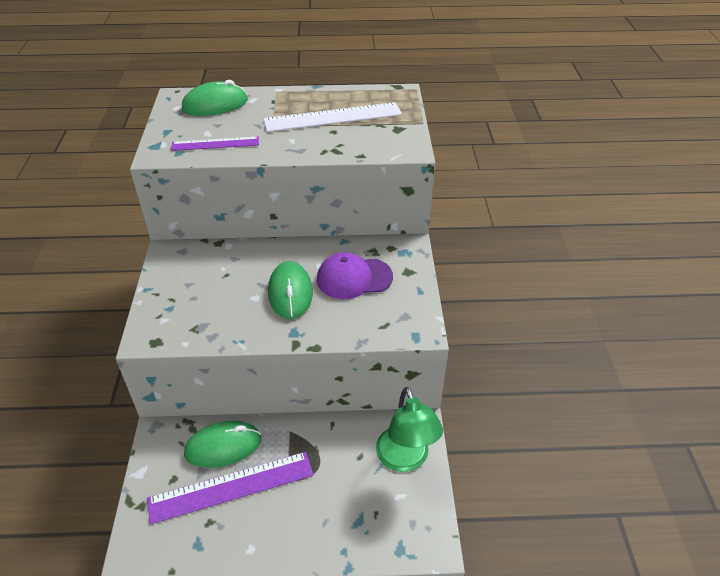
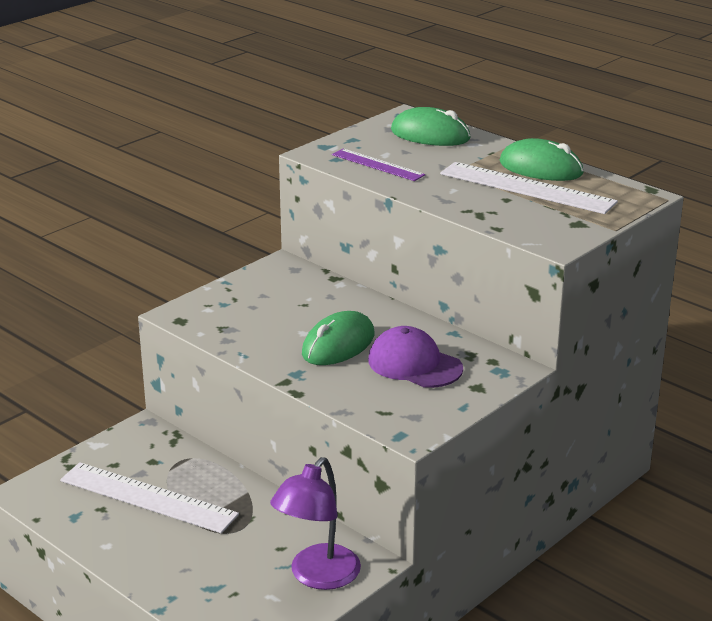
camera: 45 degrees right, 15 degrees down
(223, 446) = (179, 468): green mouse -> green mouse (541, 168)
(231, 487) = (148, 497): purple ruler -> white ruler
(405, 459) = (317, 576): green lamp -> purple lamp

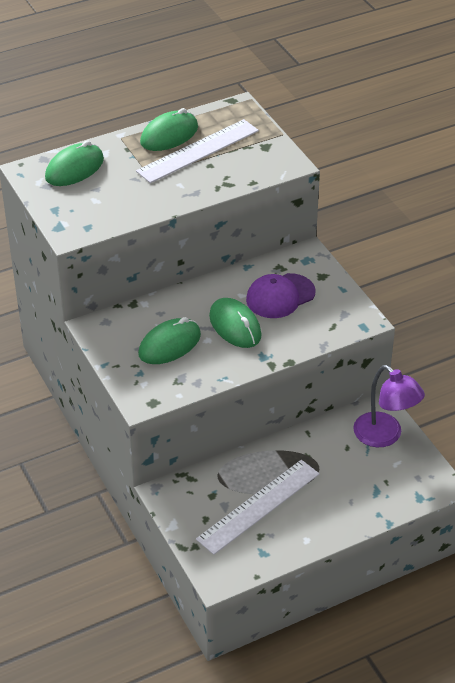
camera: 70 degrees left, 15 degrees up
(280, 311) = (169, 345): none -> green mouse
(377, 165) = (113, 209): purple ruler -> none

